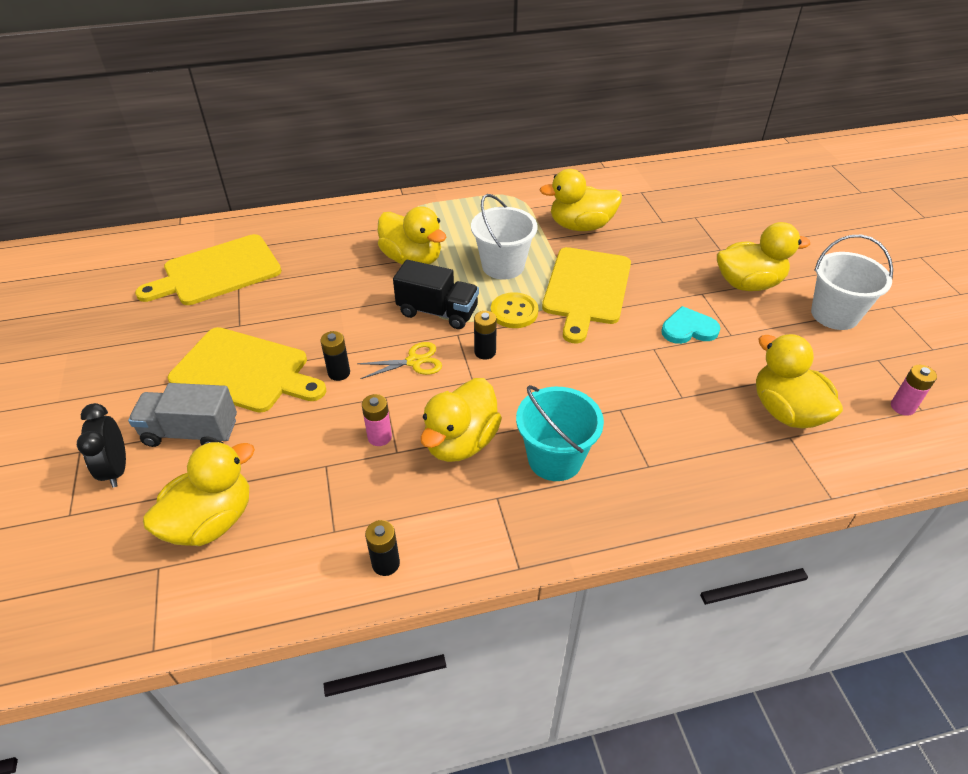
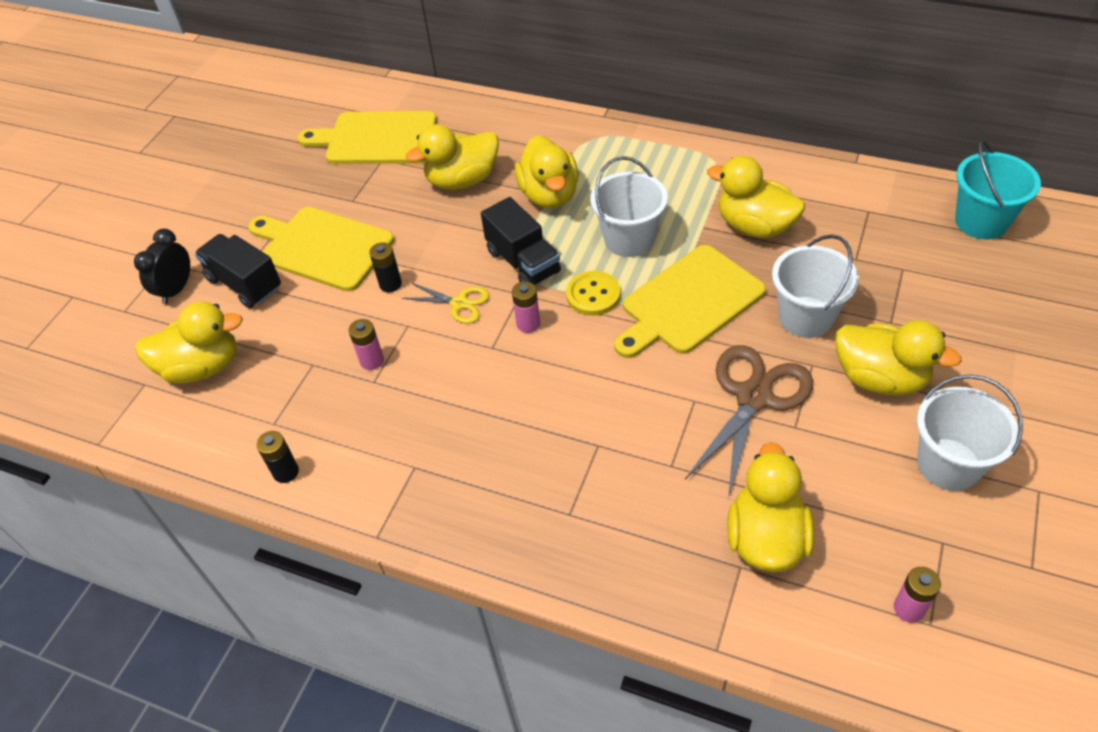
camera: 40 degrees right, 5 degrees up
(191, 432) = (245, 284): grey truck -> black truck
(245, 371) = (322, 247): yellow cutting board -> yellow cutting board turned 150 degrees clockwise
(460, 442) = (430, 400): yellow duck -> yellow duck (462, 180)
(485, 352) = (528, 324): black battery -> pink battery
(555, 459) = (493, 460): turquoise bucket -> turquoise bucket (981, 221)
(669, 267) = (806, 317): none -> white bucket
(688, 329) = (754, 397): turquoise heart -> brown scissors

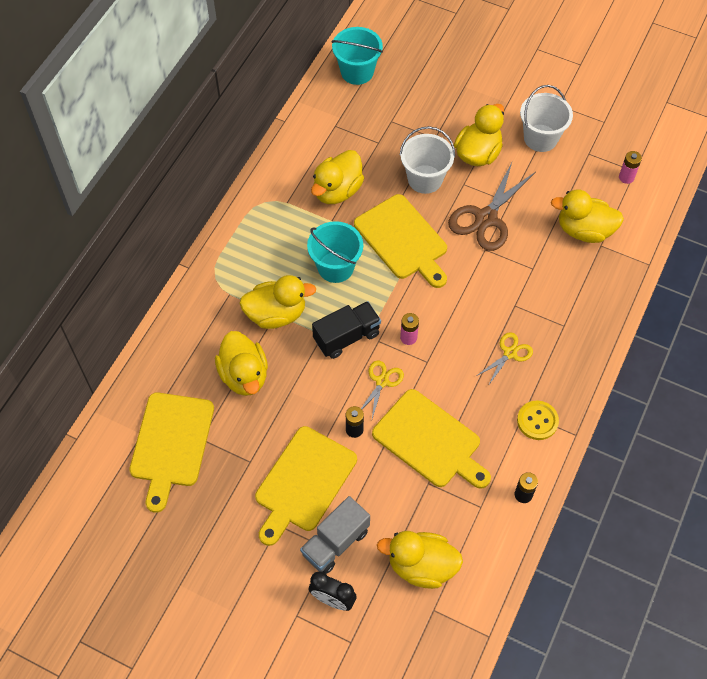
camera: 90 degrees left, 10 degrees up
(202, 367) = (421, 566): yellow duck -> yellow duck turned 75 degrees counterclockwise
(245, 284) = (335, 542): black truck -> grey truck
(372, 361) = (430, 441): pink battery -> yellow cutting board
(512, 443) = (510, 353): none -> yellow scissors
(593, 295) = (387, 295): yellow button -> yellow button (537, 421)
(629, 239) = (335, 267): white bucket -> turquoise bucket
(754, 397) = (486, 218): brown scissors -> brown scissors turned 90 degrees counterclockwise

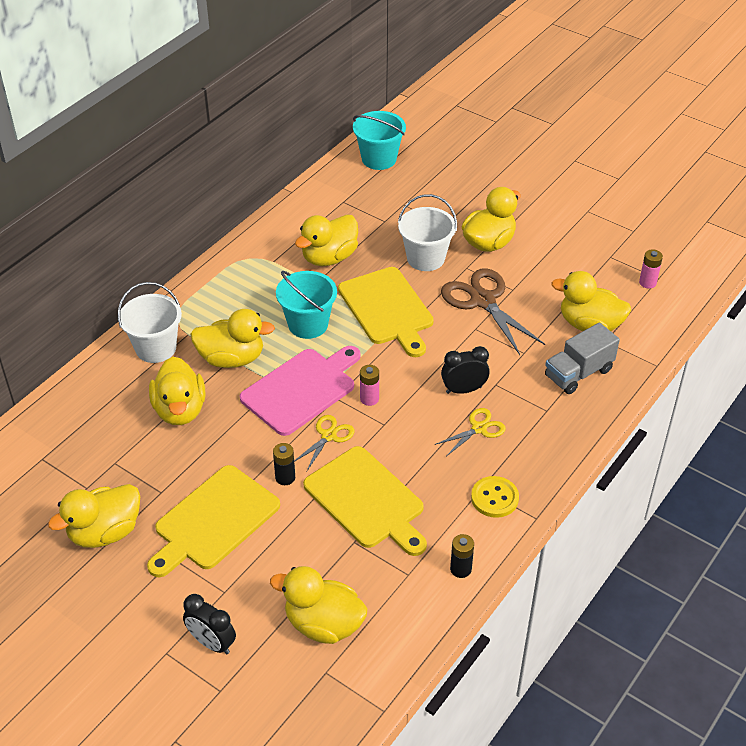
camera: 10 degrees right, 15 degrees down
(171, 444) = (81, 463): yellow cutting board -> none
(212, 509) = (105, 532): none -> yellow duck
(335, 542) = (232, 585): grey truck -> grey truck (578, 373)
(346, 337) = (301, 389): black truck -> pink cutting board
(486, 218) = (483, 301): brown scissors -> brown scissors turned 105 degrees clockwise
(488, 315) = (463, 390): none -> black clock
(540, 138) = (560, 237): white bucket -> white bucket (156, 348)

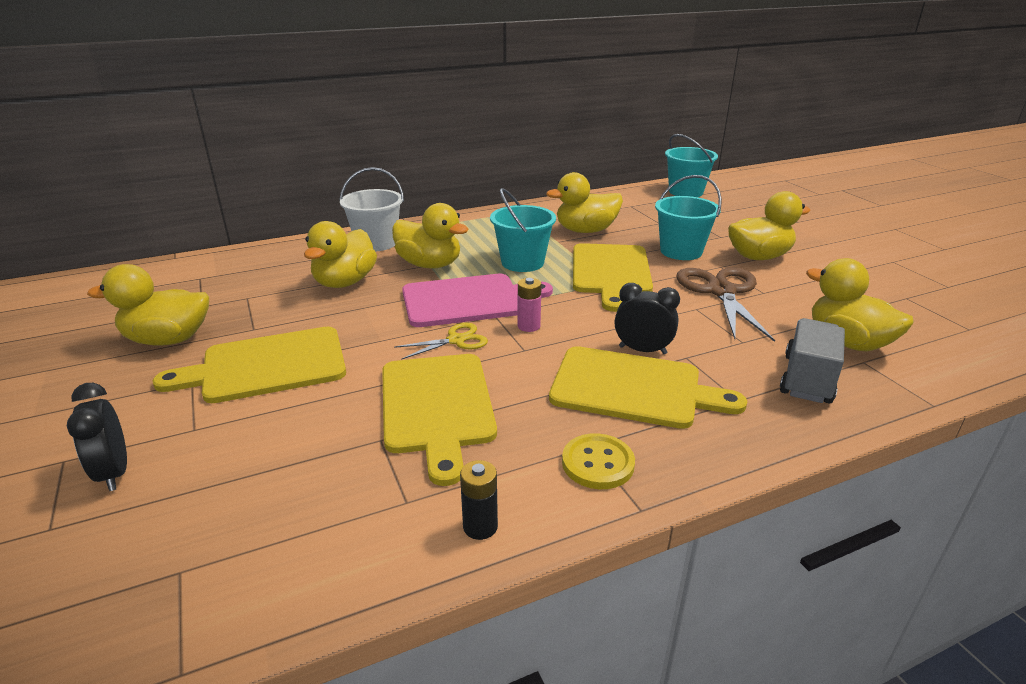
camera: 30 degrees right, 15 degrees down
(285, 477) = (375, 357): black battery -> none
(323, 624) = (246, 511): yellow duck -> none
(425, 258) = (681, 251): white bucket -> turquoise bucket
(479, 428) = (633, 388): yellow scissors -> yellow cutting board
(578, 373) = (807, 379): grey truck -> grey truck turned 120 degrees clockwise
(647, 282) = (951, 329): pink battery -> none

